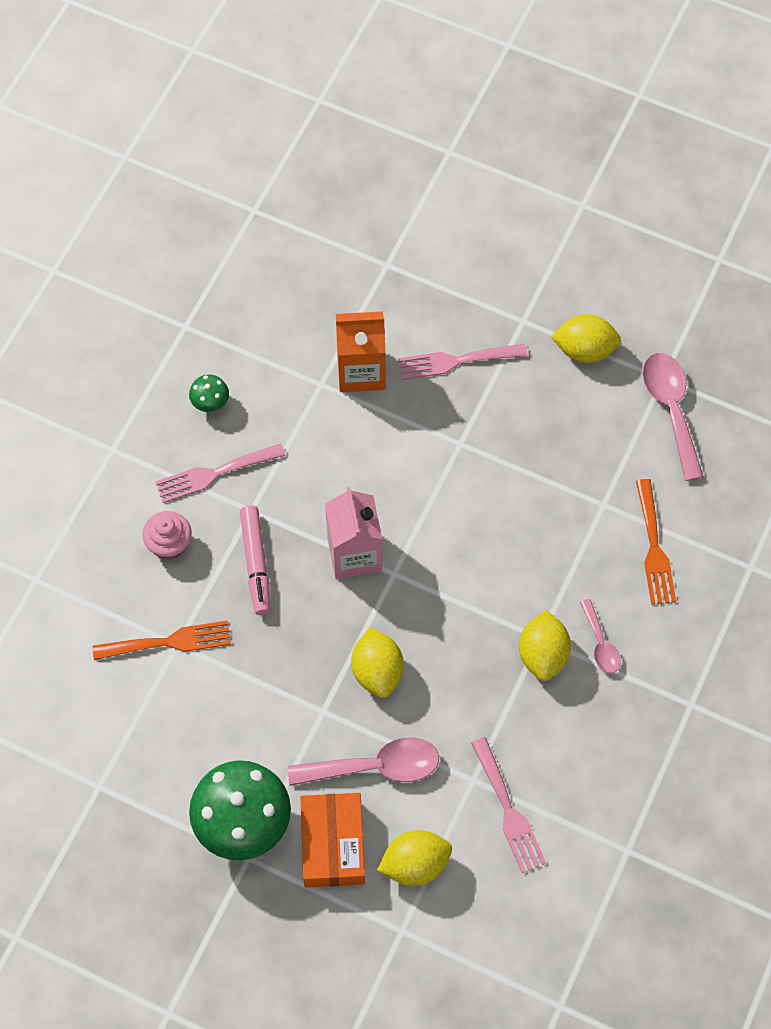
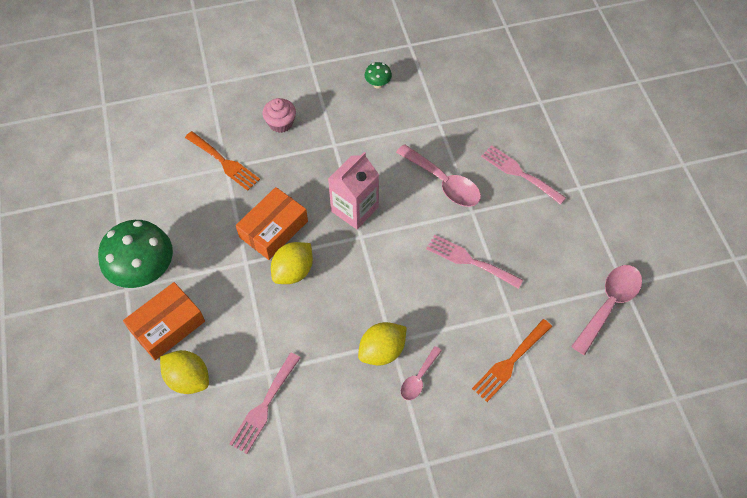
camera: 50 degrees right, 5 degrees down
(214, 474) = (339, 114): pink fork -> pink fork (469, 261)
(256, 563) = (306, 168): pink marker -> none
(306, 653) = (273, 229): none -> orange box
(361, 371) = (466, 134): orange carton -> none
(374, 767) = (233, 313): pink spoon -> pink spoon (443, 182)
(584, 350) = (596, 230): yellow lemon -> none

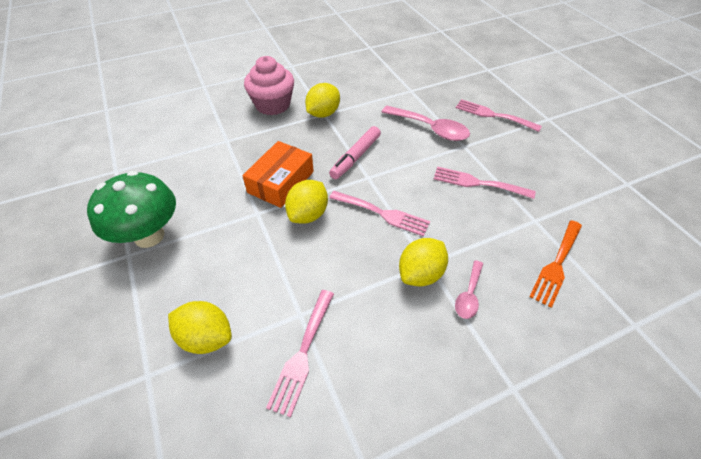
camera: 10 degrees left, 10 degrees down
(167, 326) = (177, 284): orange box -> none
(224, 162) = (224, 137): orange fork -> none
(281, 123) = (273, 105): pink cupcake -> pink cupcake, size x1.61
(333, 144) = (323, 114): none -> yellow lemon
(354, 209) = (356, 157): pink carton -> pink marker
(364, 282) = (382, 213): none -> pink fork
(378, 84) = (351, 72): green mushroom -> none
(609, 304) = (623, 201): pink spoon -> none

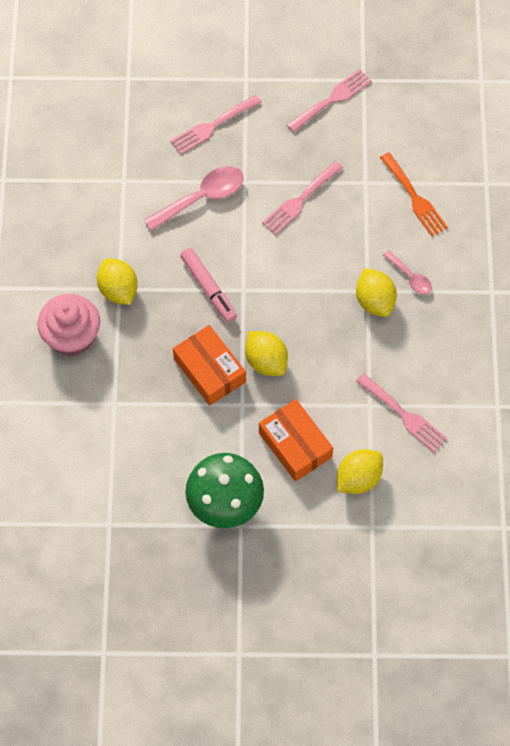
camera: 65 degrees left, 15 degrees up
(229, 266) = (295, 445): none -> orange box
(382, 213) = (296, 299): pink fork -> pink fork (332, 99)

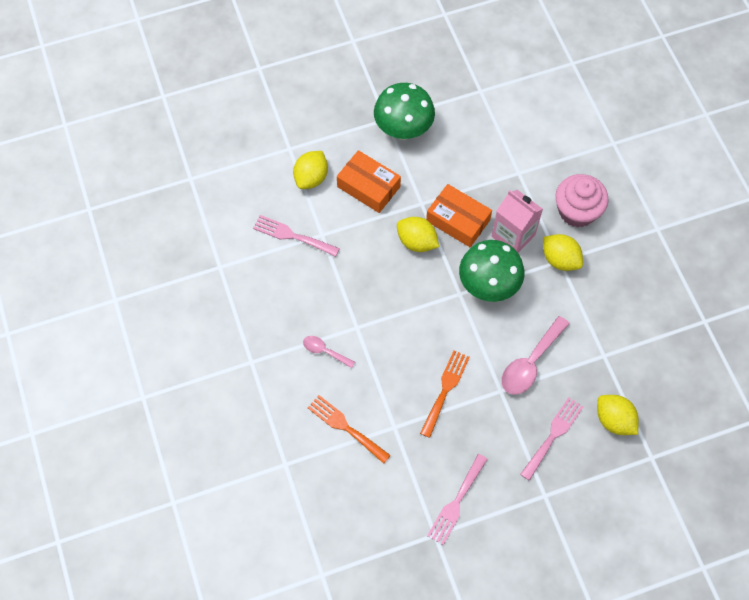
camera: 160 degrees right, 0 degrees up
(156, 333) = (513, 235): none -> pink carton
(208, 288) = (488, 285): pink marker -> green mushroom
(300, 200) = (445, 390): pink fork -> orange fork
(375, 301) = (347, 320): yellow lemon -> yellow lemon (614, 420)

